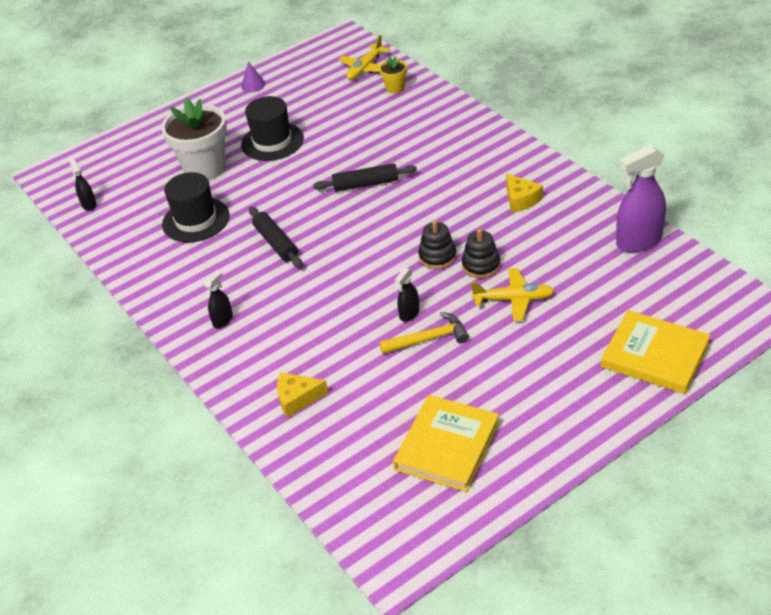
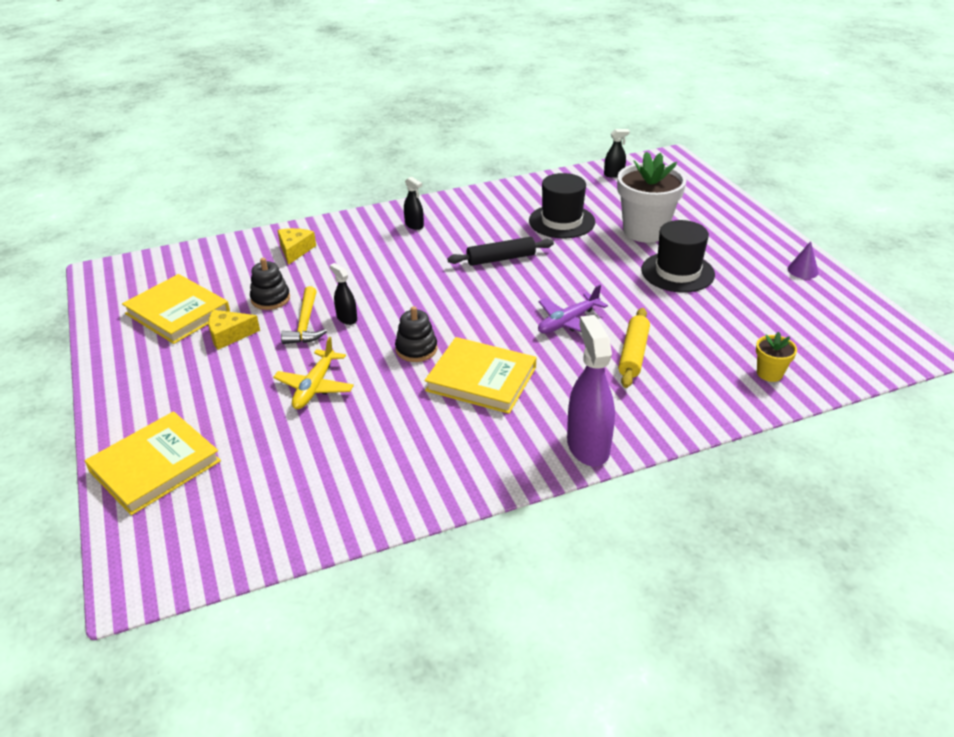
camera: 100 degrees right, 5 degrees down
(365, 68) = (827, 356): yellow plane -> none
(365, 184) = (568, 322): black rolling pin -> purple plane
(396, 146) = (633, 354): none -> yellow rolling pin
(460, 211) = (481, 379): none -> yellow book
(481, 265) = (382, 375): black stacking toy -> black stacking toy (270, 299)
(521, 199) = (476, 431): yellow cheese -> yellow cheese (229, 335)
(638, 241) = (335, 513): purple spray bottle -> purple spray bottle (588, 446)

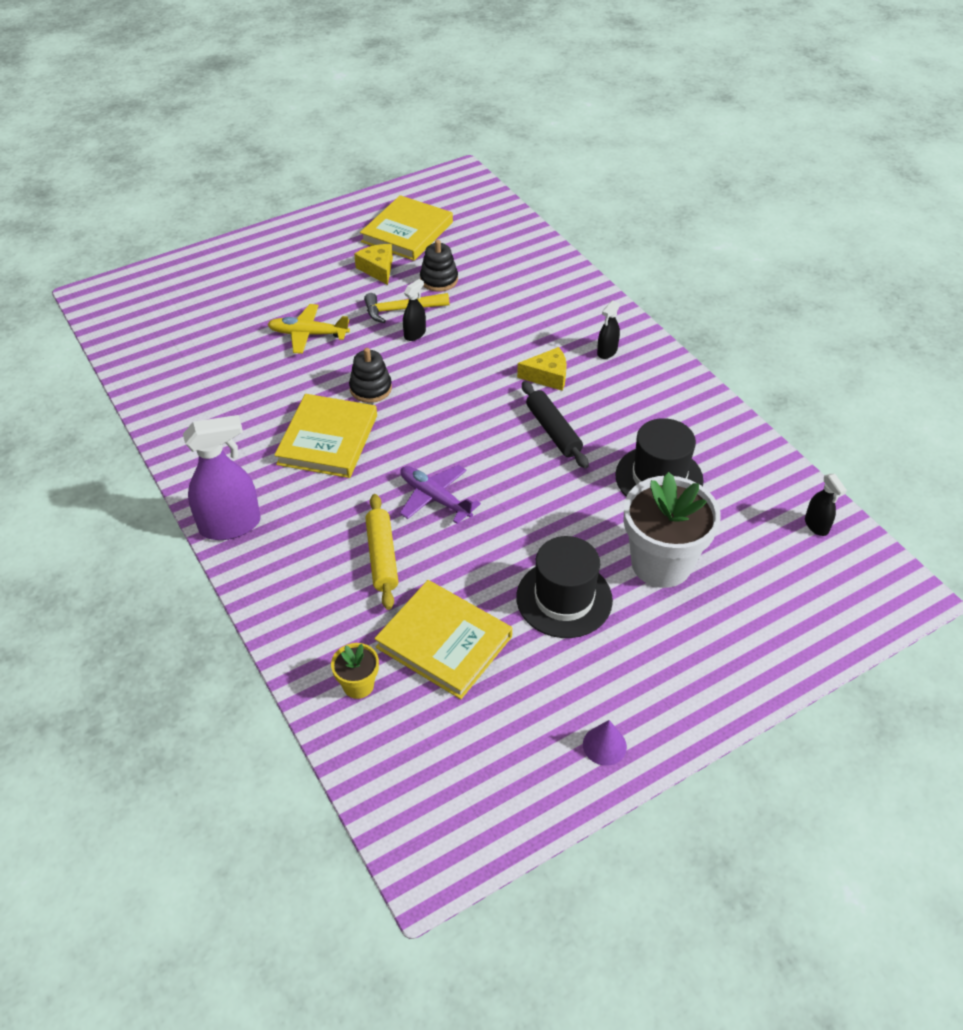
camera: 80 degrees right, 10 degrees up
(155, 466) = (208, 273): yellow book -> yellow book (444, 642)
(295, 250) = (529, 276): yellow cheese -> yellow cheese (547, 376)
(633, 354) = (382, 557): yellow rolling pin -> yellow rolling pin turned 75 degrees clockwise

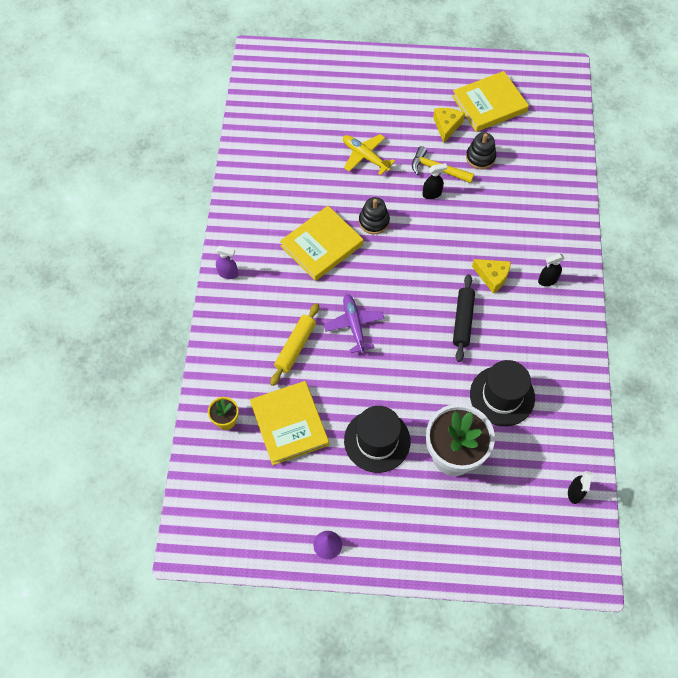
camera: 35 degrees right, 15 degrees up
(230, 525) = (228, 273): purple spray bottle -> purple spray bottle, size x0.51

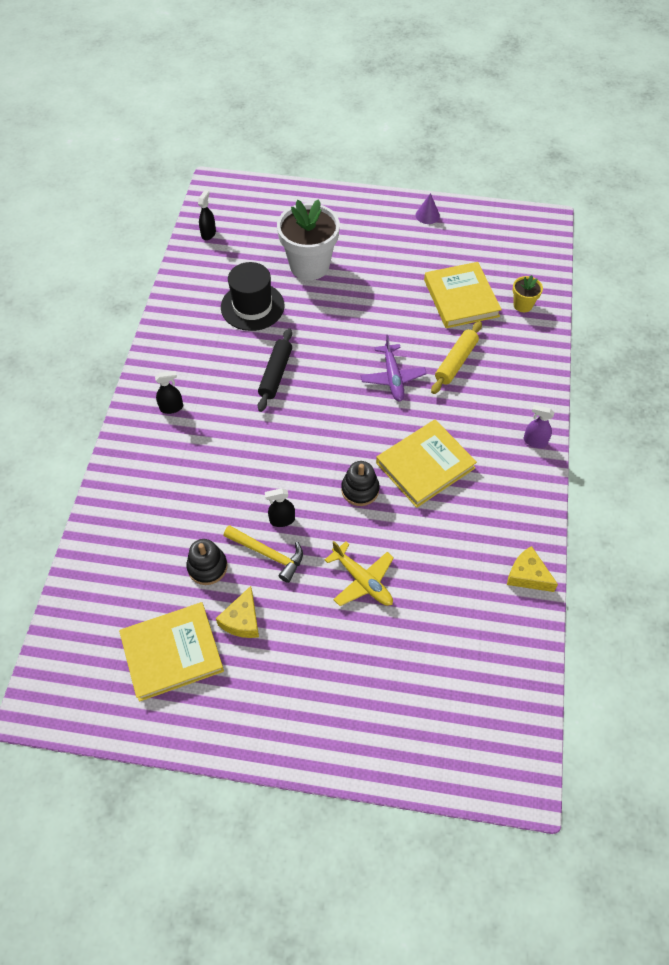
camera: 175 degrees left, 5 degrees down
(377, 441) = (378, 280): black hat -> none
(492, 277) = (232, 416): yellow cheese -> yellow cheese (527, 575)

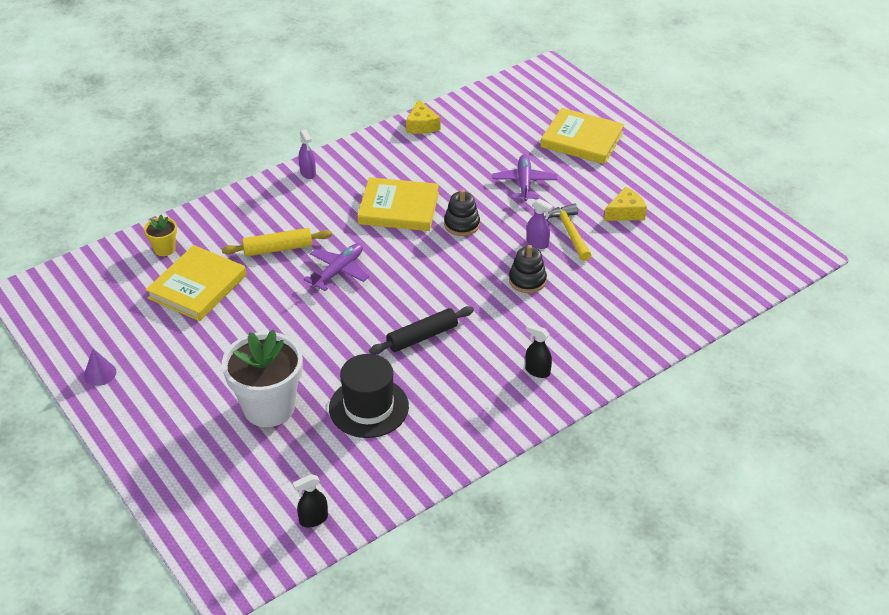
camera: 135 degrees left, 15 degrees down
(172, 652) = (689, 225): yellow book -> yellow book (582, 140)
(207, 567) = (620, 252): black stacking toy -> black stacking toy (527, 280)
(282, 520) = (537, 243): black spray bottle -> purple spray bottle
(362, 580) = (524, 183): yellow plane -> purple plane

